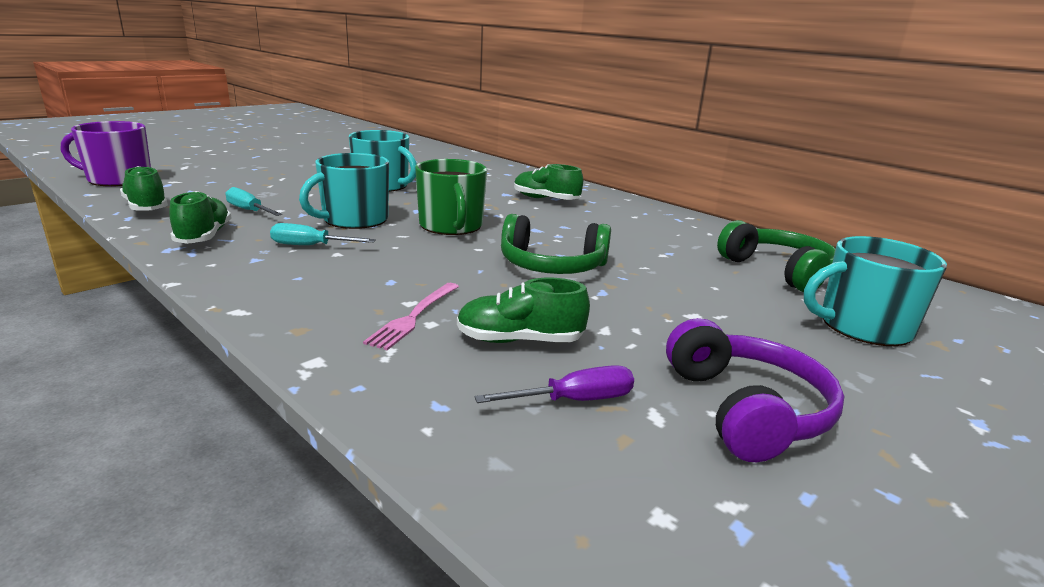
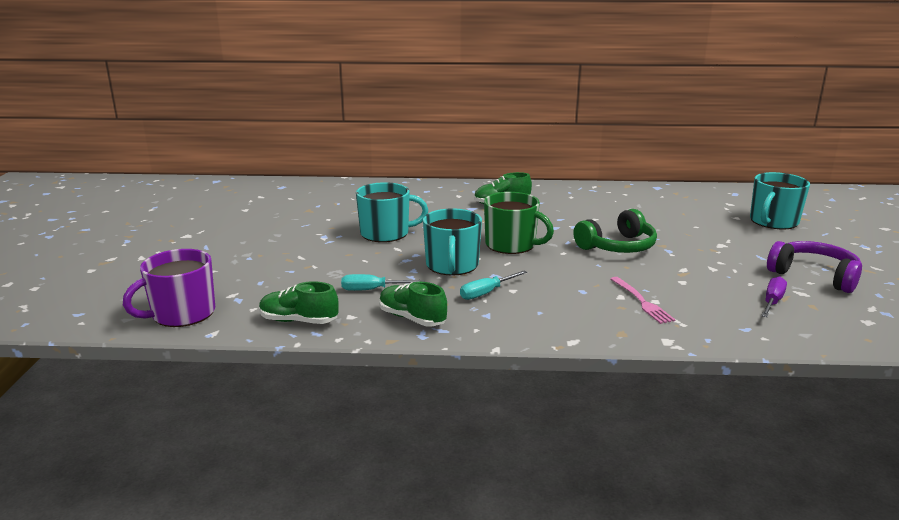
camera: 40 degrees left, 0 degrees up
(520, 340) = (701, 289): green shoe -> none
(778, 271) = (695, 205): green headphones -> none

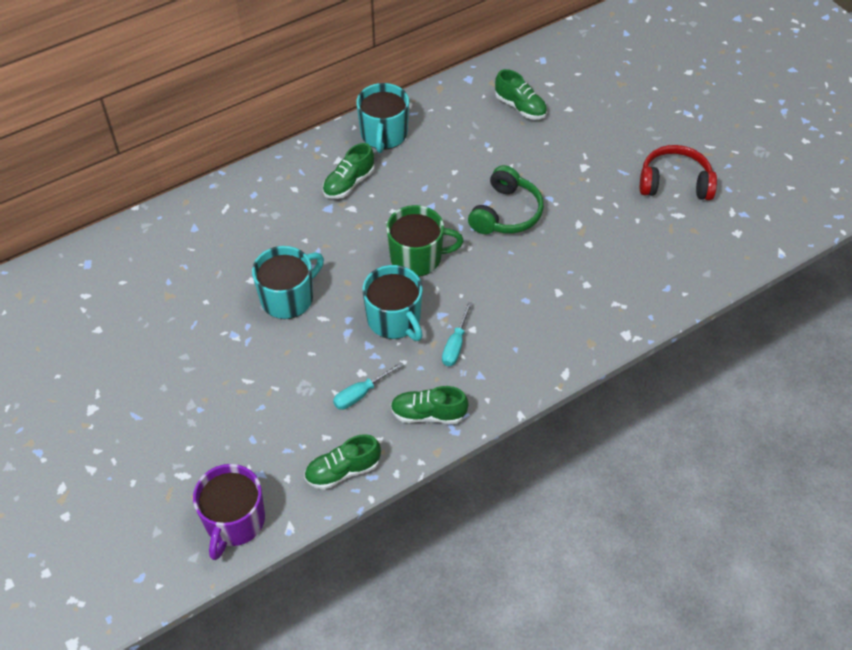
camera: 35 degrees left, 30 degrees up
(641, 302) = (578, 291): pink fork -> none
(690, 207) = (520, 107): none -> green shoe
(772, 302) = (665, 239): purple screwdriver -> none
(773, 222) = (601, 102): turquoise mug -> turquoise mug (384, 135)
(814, 276) = (674, 183): purple headphones -> red headphones

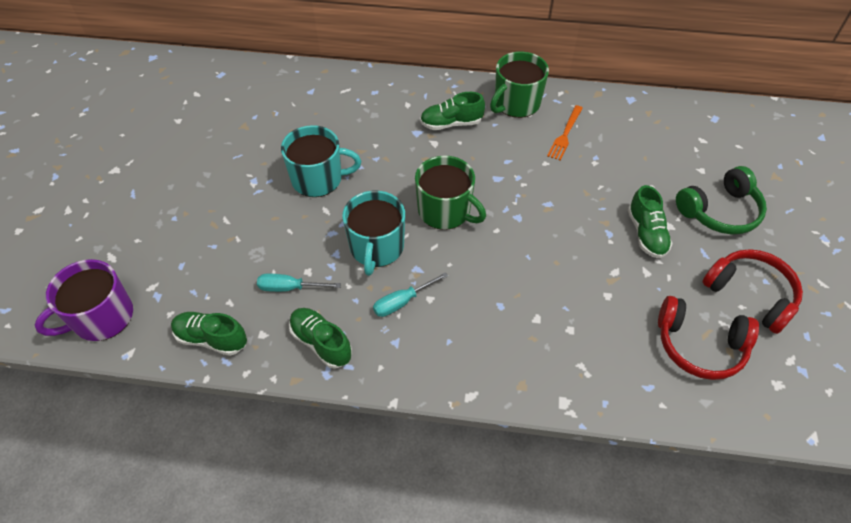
camera: 40 degrees right, 0 degrees up
(384, 135) = (516, 103): turquoise mug -> green mug
(447, 139) = (565, 134): none -> orange fork
(506, 213) = (556, 222): green headphones -> green headphones (719, 211)
(520, 107) = (656, 144): green shoe -> green shoe (646, 234)
(673, 239) = (699, 345): none -> red headphones

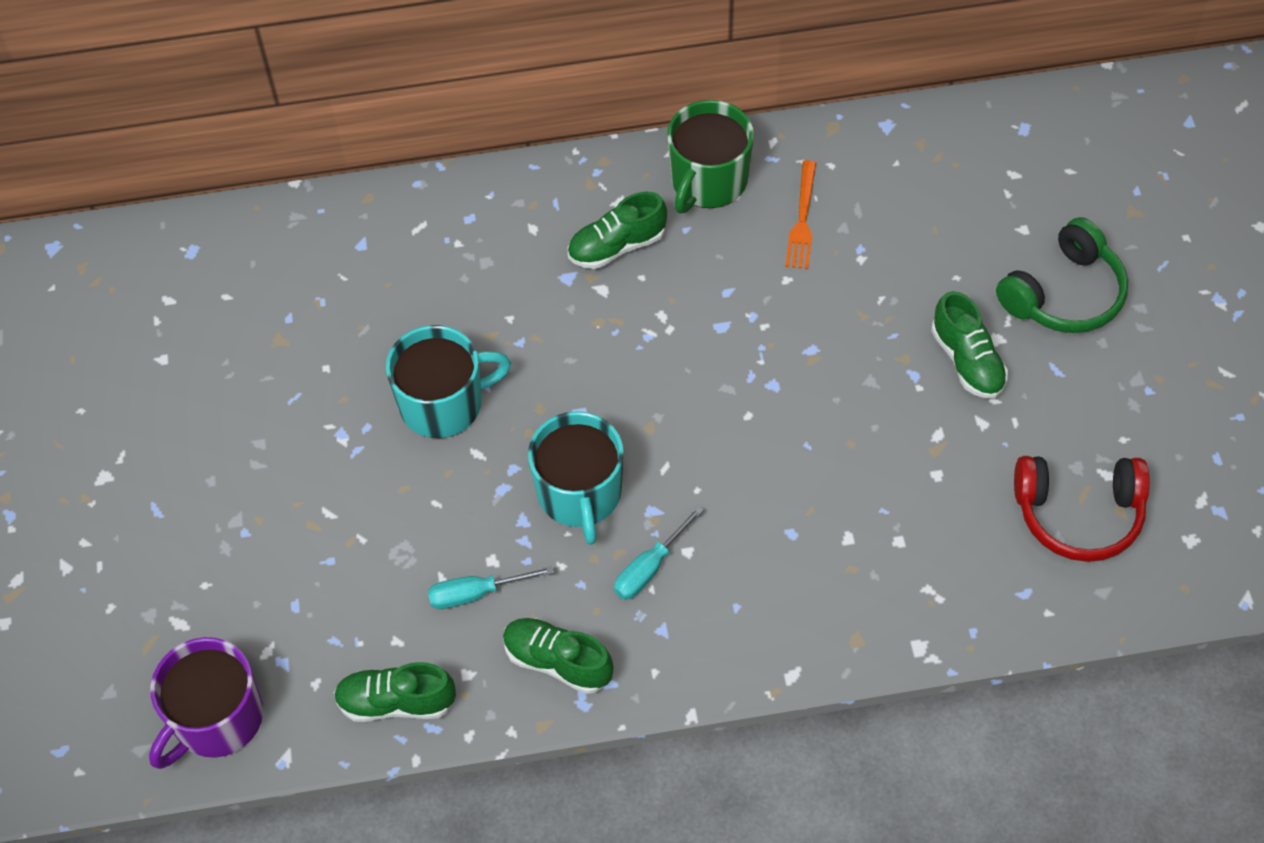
camera: 15 degrees left, 5 degrees up
(445, 211) = (661, 405): green mug -> none
(750, 294) = (1131, 417): red headphones -> none

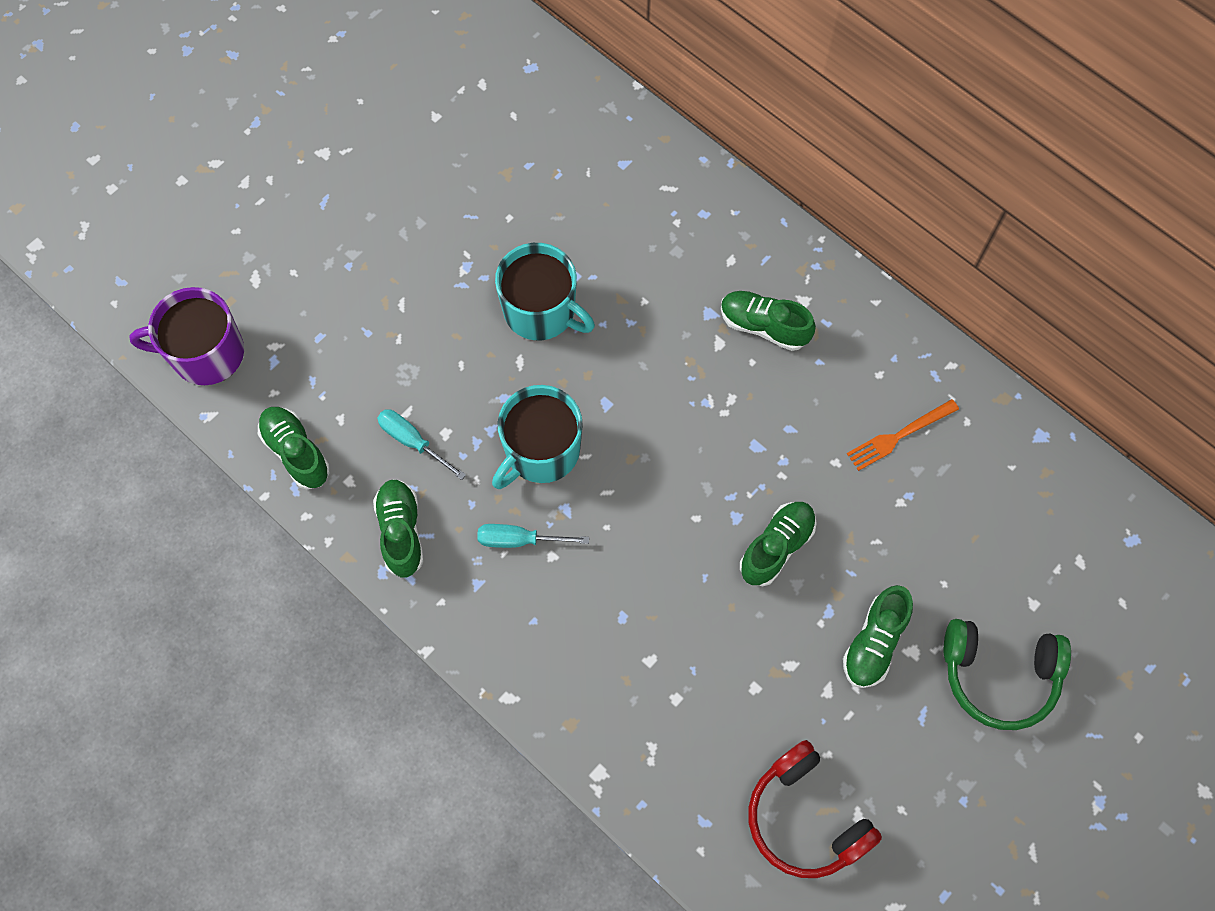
camera: 50 degrees right, 10 degrees up
(708, 181) = (875, 346): green mug -> none
(825, 374) = (776, 547): none -> green shoe

